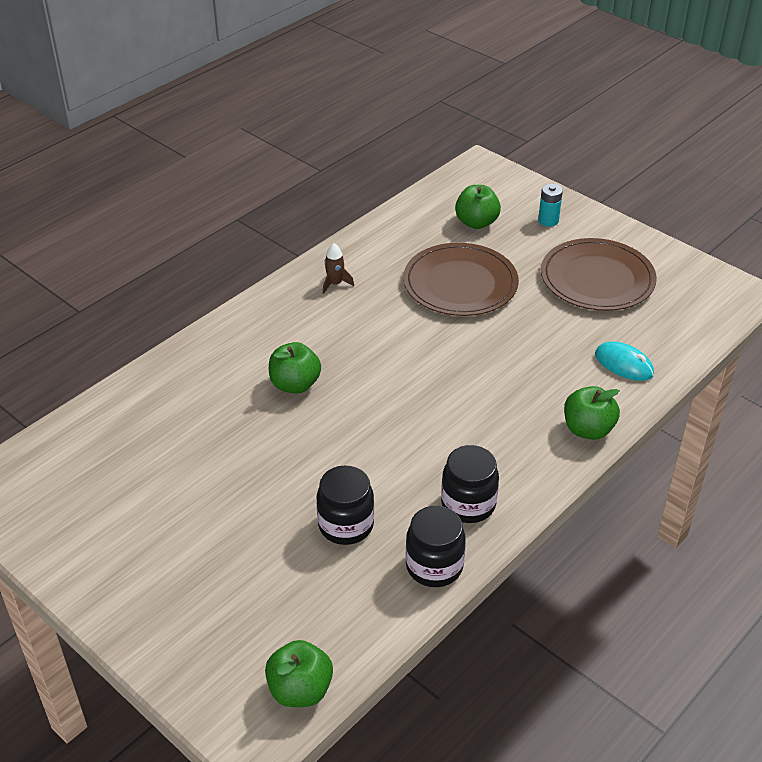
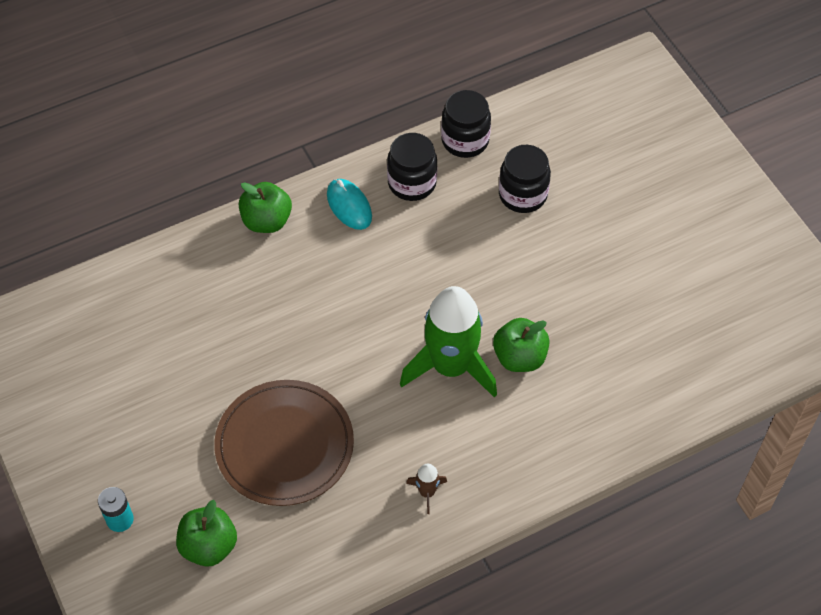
camera: 160 degrees left, 15 degrees up
(300, 690) = (599, 83): green apple -> none
(353, 363) = (451, 366): none -> green rocket
(597, 279) = (129, 402): brown plate -> none
(624, 364) = (184, 280): turquoise mouse -> turquoise mouse (349, 206)

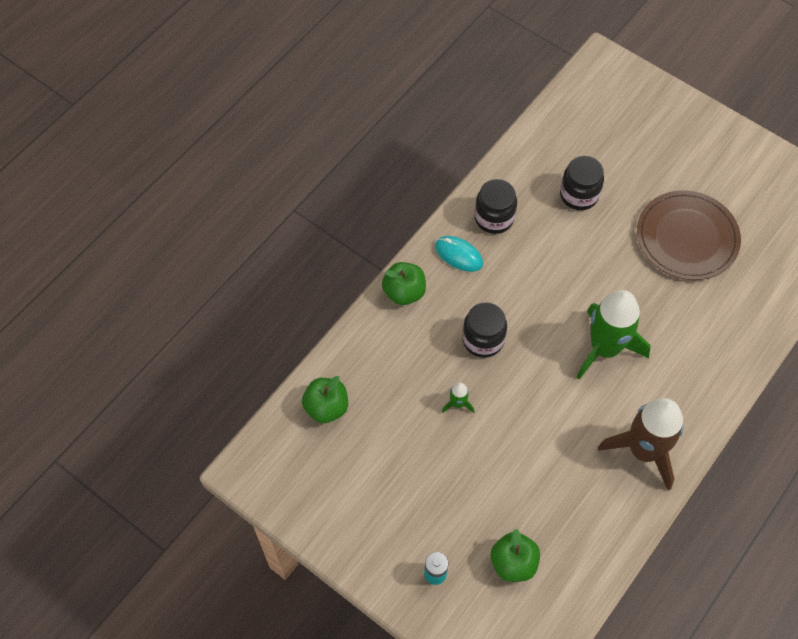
camera: 25 degrees left, 5 degrees up
(252, 357) = (458, 404): none -> green rocket
(284, 445) = (522, 461): brown plate -> brown plate (687, 237)
(427, 492) = (643, 450): brown rocket -> brown rocket, size x2.46
(465, 140) = (513, 169): black jar -> black jar (483, 340)
(519, 357) = (648, 320): green apple -> green apple (326, 407)

